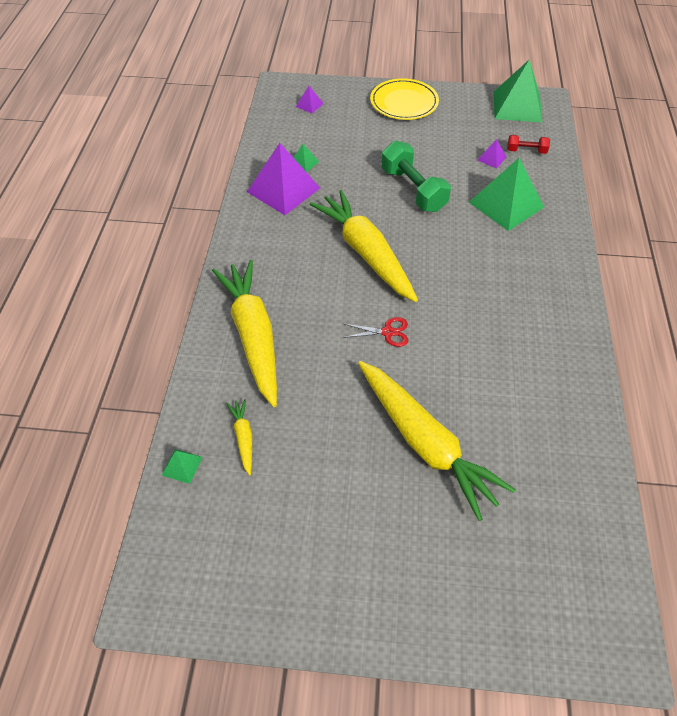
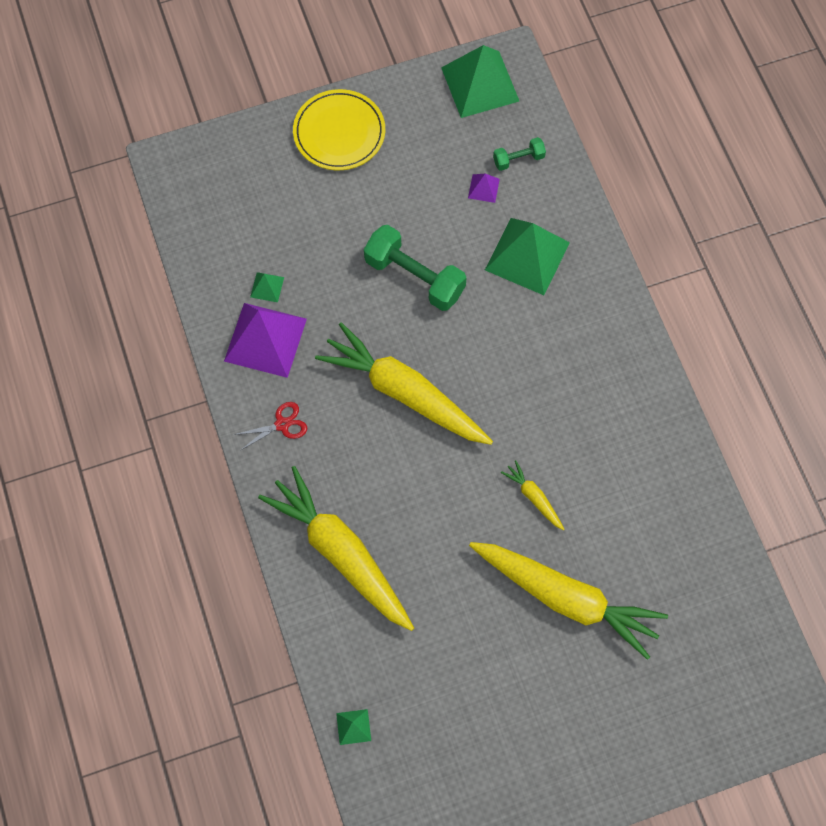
camera: 25 degrees left, 15 degrees up
(243, 438) = (395, 672): yellow carrot -> yellow carrot (534, 497)
(309, 105) = (223, 184): purple pyramid -> none
(387, 332) = (475, 488): red scissors -> red scissors (282, 424)
(526, 151) = (518, 159): red dumbbell -> green dumbbell

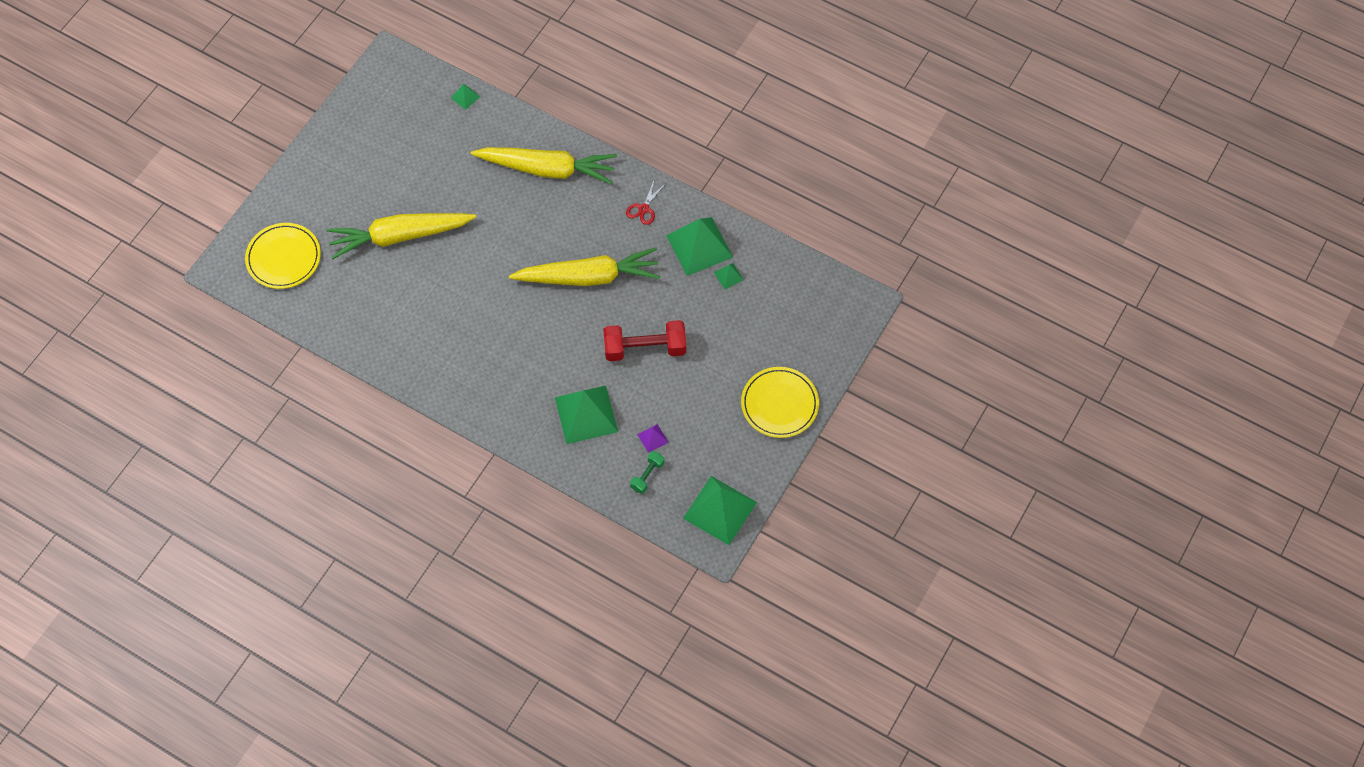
camera: 140 degrees right, 5 degrees down
(265, 340) = (699, 246): purple pyramid -> green pyramid
(414, 277) = (645, 348): green dumbbell -> red dumbbell
(534, 497) = (462, 275): yellow carrot -> none
(716, 674) = (283, 258): none -> yellow plate

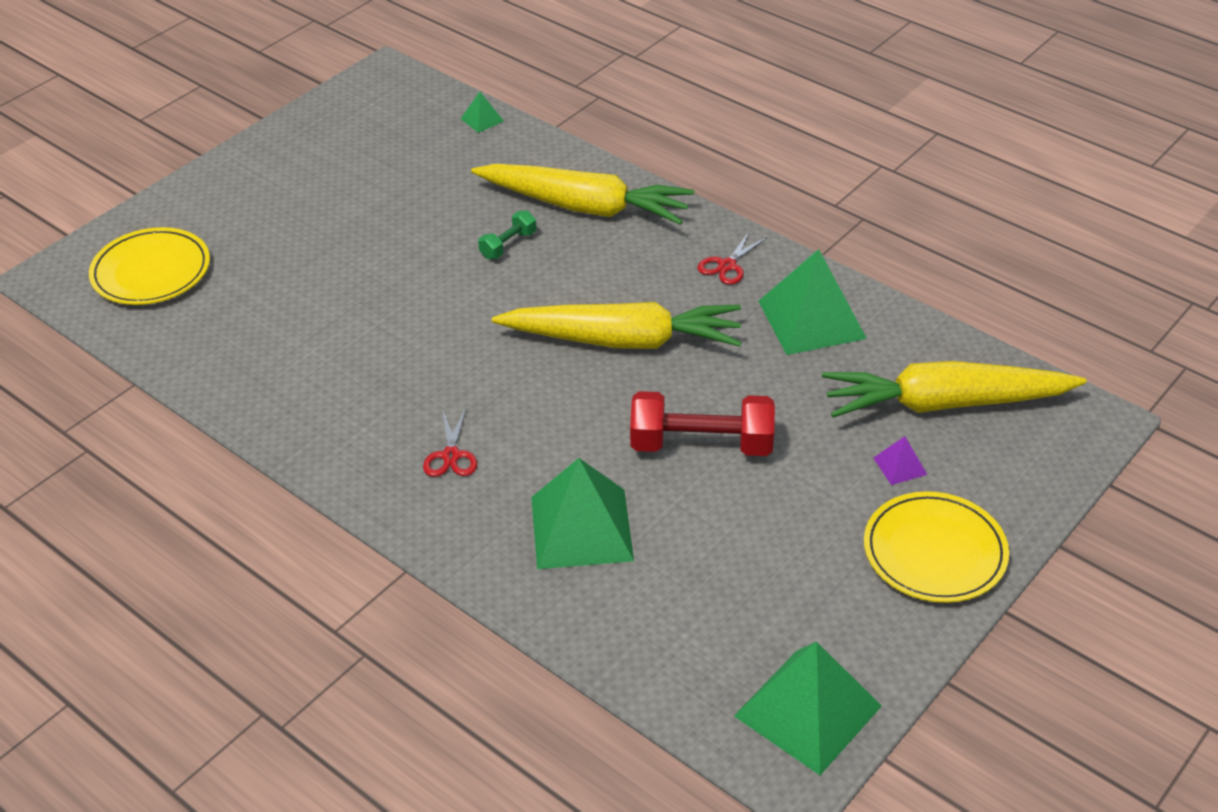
camera: 10 degrees right, 20 degrees down
(400, 236) = (337, 263): yellow carrot -> yellow carrot (945, 403)
(503, 375) = (451, 456): none -> red scissors
(647, 475) = (676, 636): green dumbbell -> green dumbbell (508, 245)
(652, 438) = (695, 578): purple pyramid -> purple pyramid (900, 466)
(728, 276) = (857, 362): green pyramid -> none

